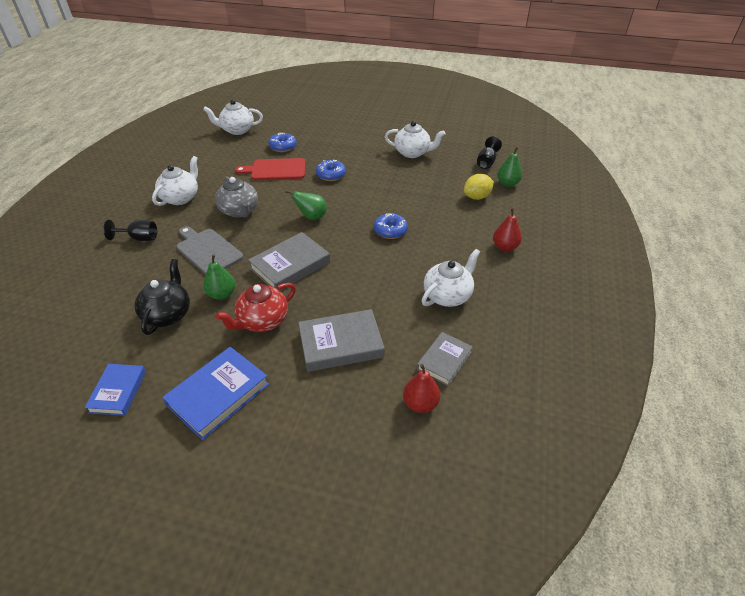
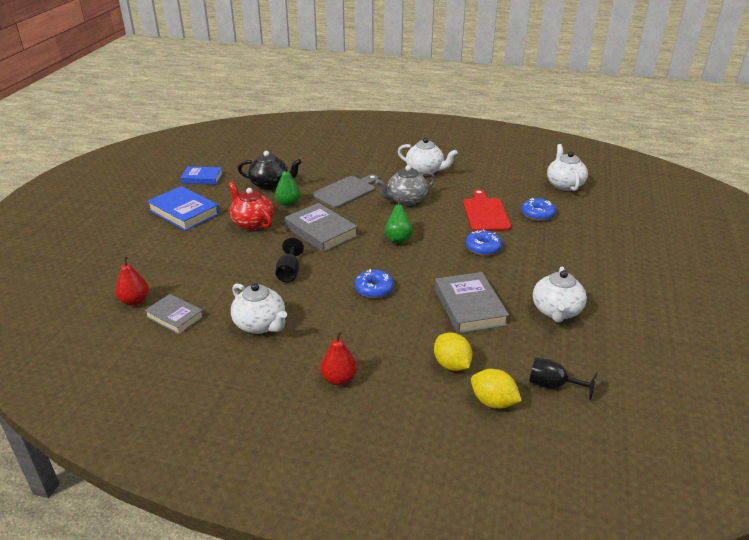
camera: 90 degrees right, 10 degrees down
(139, 238) = (364, 162): black goblet -> black goblet (289, 272)
(341, 344) = (214, 261): grey book -> grey book (469, 307)
(507, 183) = (493, 402): green pear -> yellow lemon

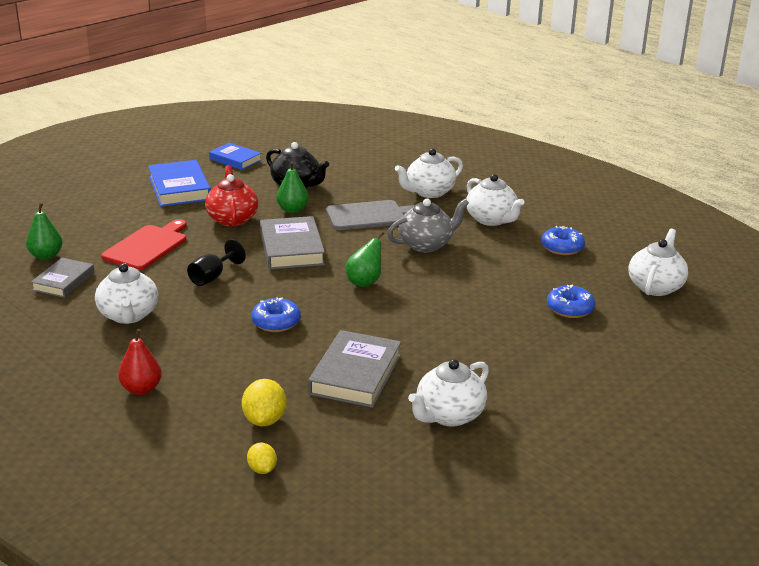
camera: 30 degrees right, 5 degrees down
(135, 301) = (46, 256): red pear -> green pear
(175, 317) = (63, 281): grey book -> grey book turned 45 degrees clockwise
(365, 164) = (429, 192): none -> white teapot
(406, 200) = (426, 245): grey teapot -> grey teapot turned 150 degrees clockwise
(483, 248) = (451, 322): blue donut -> blue donut (562, 247)
(485, 213) = (504, 287): red cutting board -> red cutting board (147, 246)
(493, 402) = (262, 469): yellow lemon -> yellow lemon, size x0.62
(553, 385) = (345, 481): black goblet -> none

